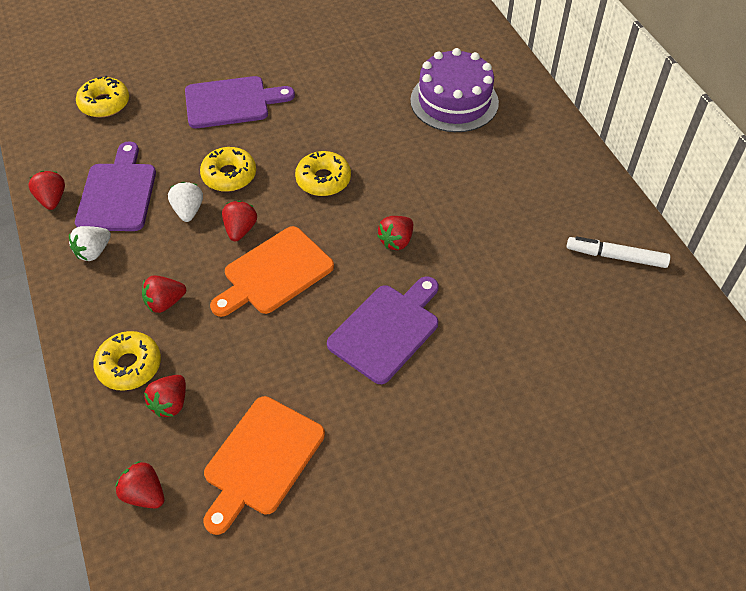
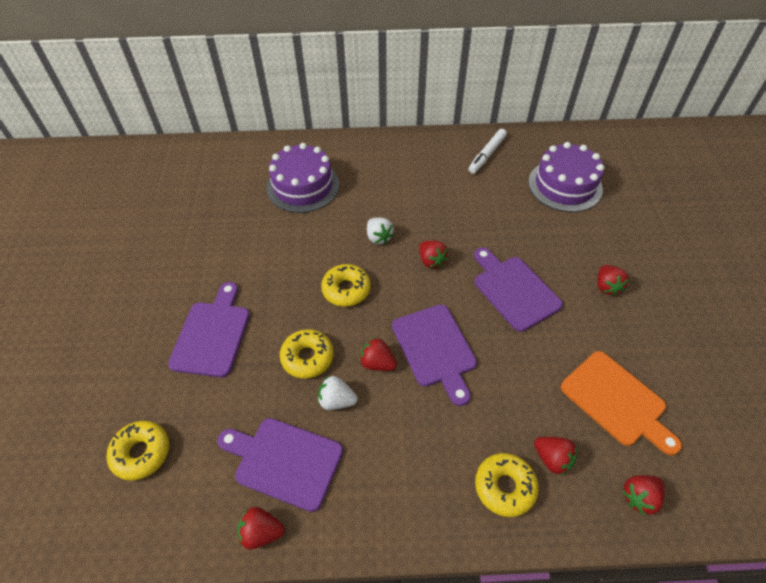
camera: 70 degrees left, 0 degrees up
(93, 252) = (354, 498): white strawberry -> white strawberry (378, 237)
(165, 303) = (441, 442): red strawberry -> red strawberry (606, 287)
(274, 273) = (435, 349): orange cutting board -> purple cutting board
(607, 357) = (565, 185): none -> purple cake

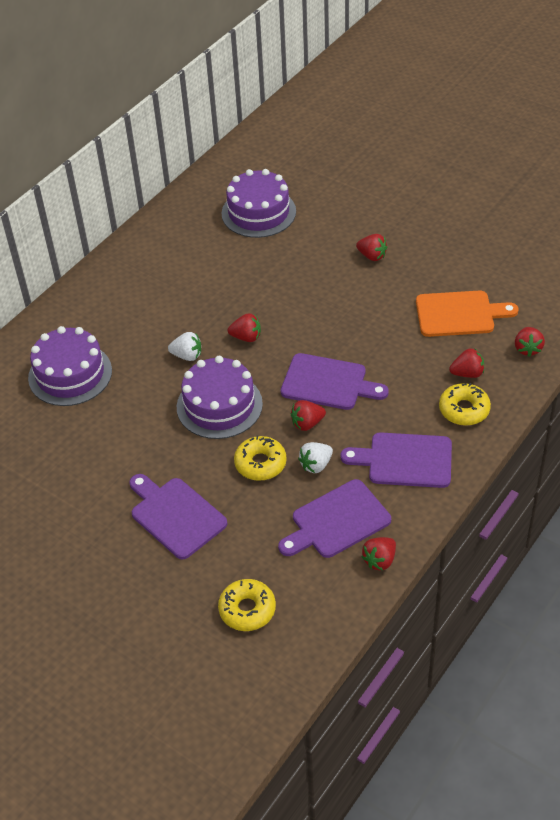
camera: 50 degrees left, 5 degrees down
(346, 289) = (219, 405): yellow donut -> purple cake
(487, 155) = (173, 235): white marker -> none
(514, 290) = (323, 307): purple cutting board -> purple cutting board (405, 460)

